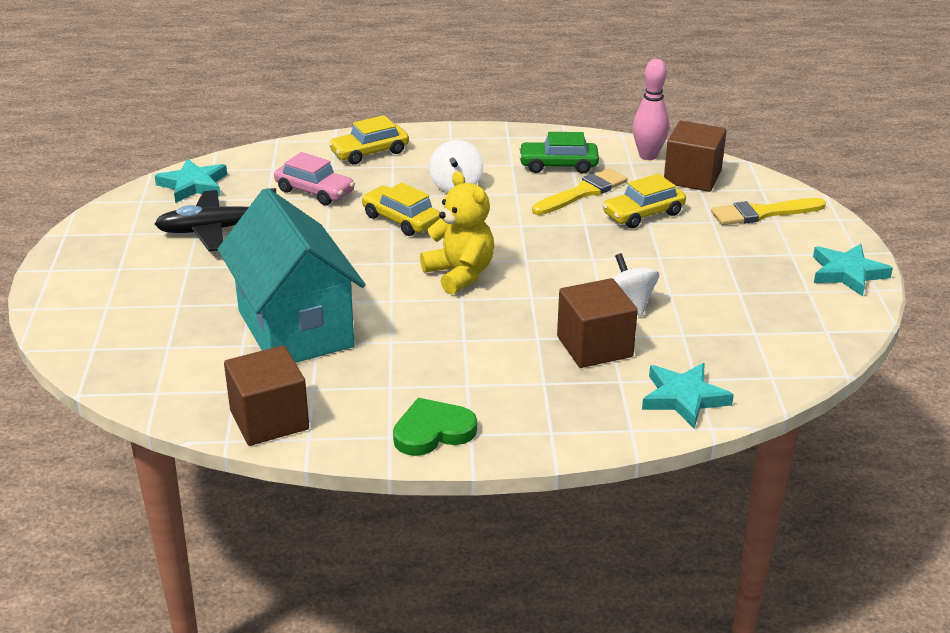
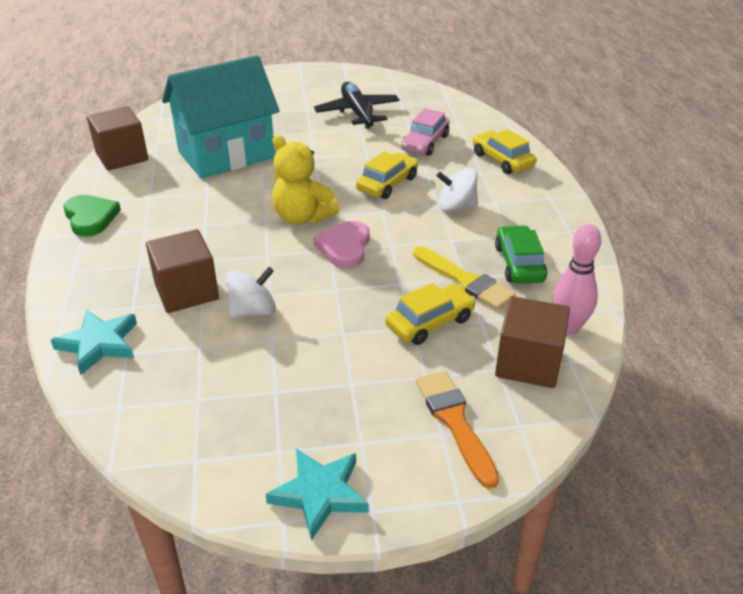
camera: 85 degrees right, 5 degrees up
(193, 185) = (421, 97): turquoise star -> none
(460, 274) = (302, 217): yellow teddy bear -> yellow teddy bear turned 75 degrees clockwise
(522, 250) = (344, 247): none -> pink heart
(643, 214) = (430, 322): yellow car -> yellow car turned 90 degrees clockwise
(762, 213) = (455, 422): yellow brush -> orange brush

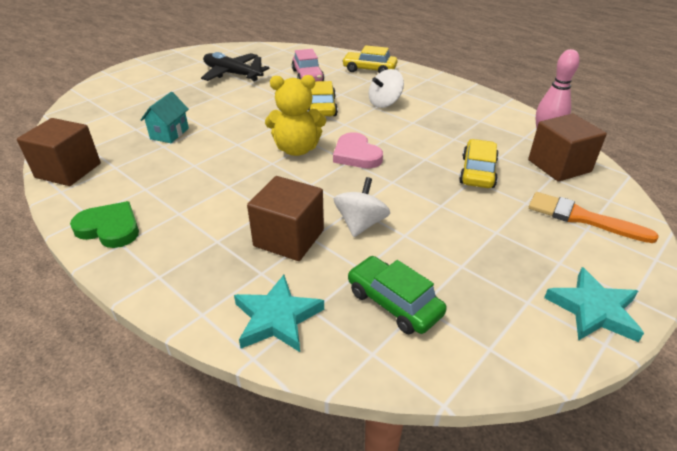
camera: 40 degrees left, 0 degrees up
(226, 155) = (169, 133): turquoise house -> turquoise house, size x0.42
(465, 281) = (457, 140): yellow brush -> none
(519, 264) = (468, 118): green car -> green car (394, 303)

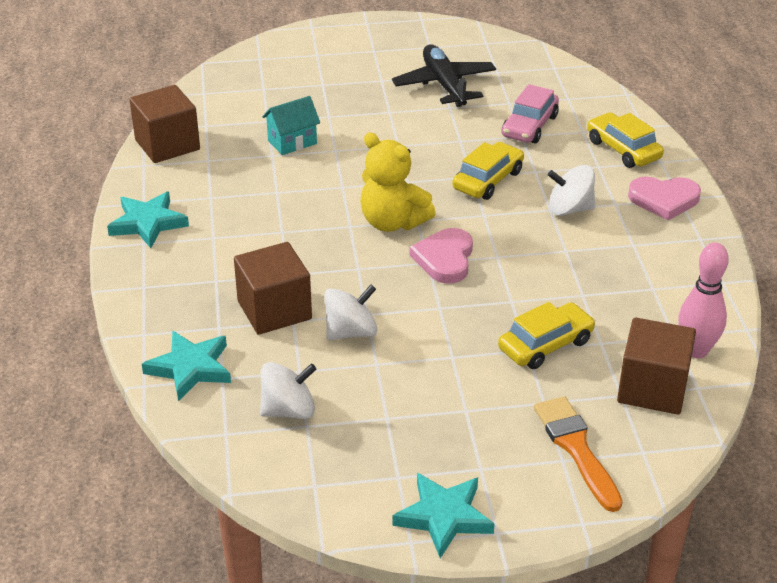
camera: 40 degrees right, 0 degrees up
(110, 228) = (148, 223): green heart -> turquoise star
(394, 303) = (289, 410): green car -> white spinning top
(421, 82) = (664, 200): none -> pink heart

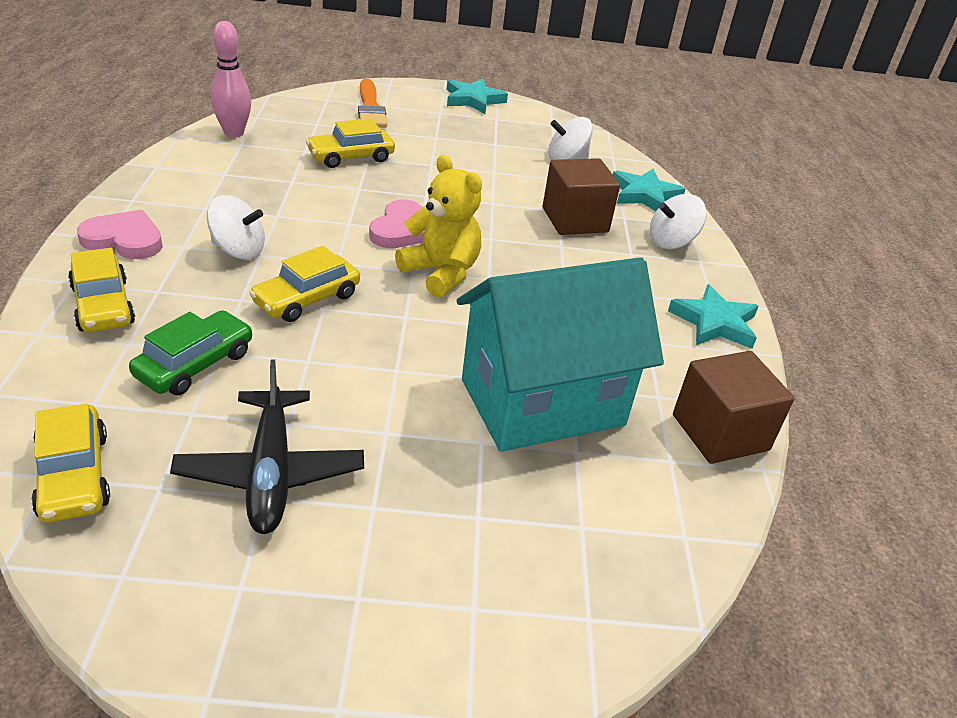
camera: 175 degrees left, 0 degrees up
(292, 142) = (542, 402): turquoise house -> turquoise house, size x2.39
(351, 332) = (509, 193): white spinning top -> white spinning top (671, 242)
(529, 126) = (195, 364): pink car -> green car
(544, 69) = (73, 475): none -> yellow car
(652, 388) = (290, 122): brown cube -> none

